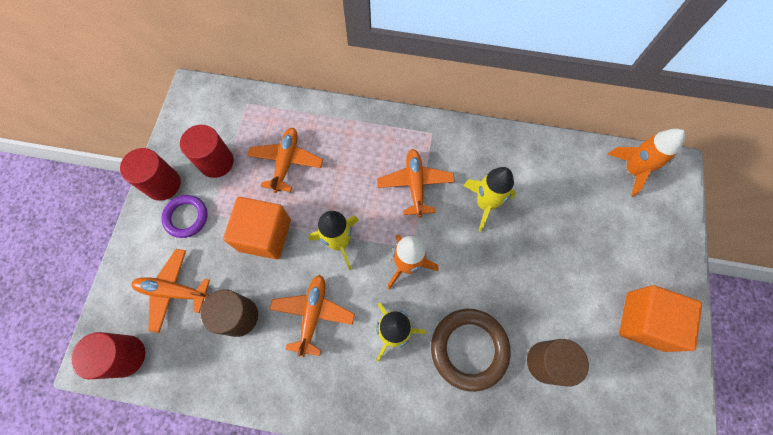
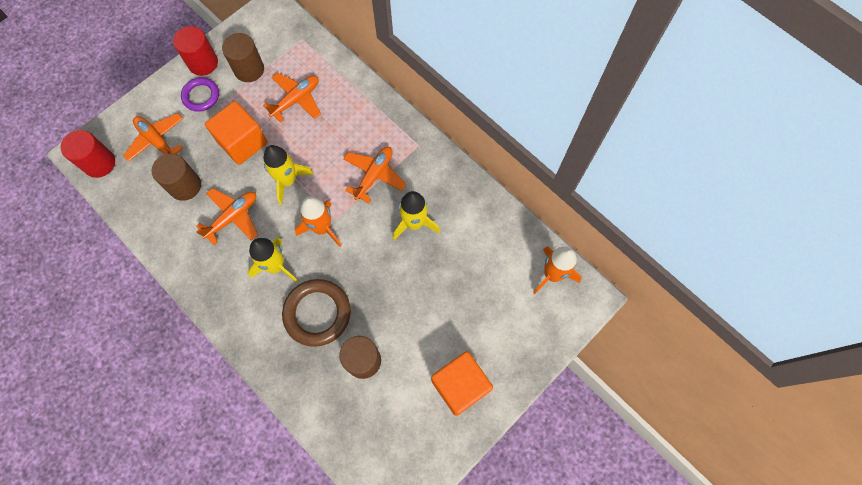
camera: 35 degrees right, 0 degrees up
(216, 162) = (249, 69): red cylinder -> brown cylinder

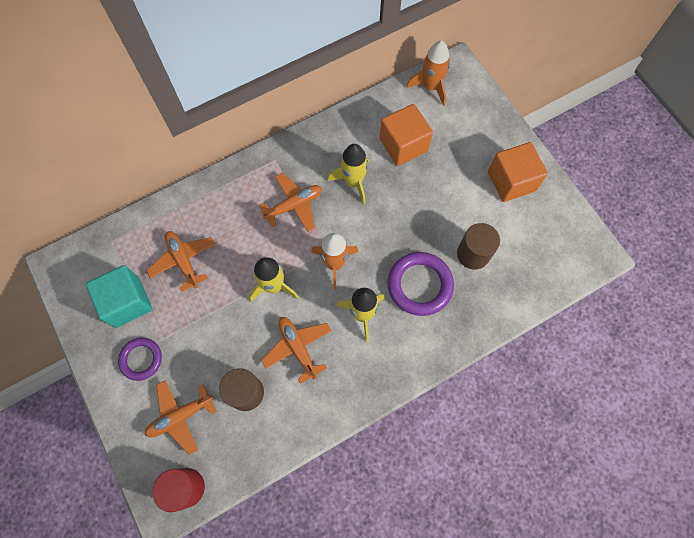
camera: 75 degrees left, 0 degrees up
(203, 63) = (98, 351): red cylinder -> none
(242, 142) = (214, 324): orange cube -> orange cube (403, 145)
(249, 69) = (127, 302): brown cylinder -> turquoise cube
(317, 313) = (419, 285): brown ring -> purple ring
(374, 175) = (294, 205): orange plane -> orange plane turned 105 degrees clockwise

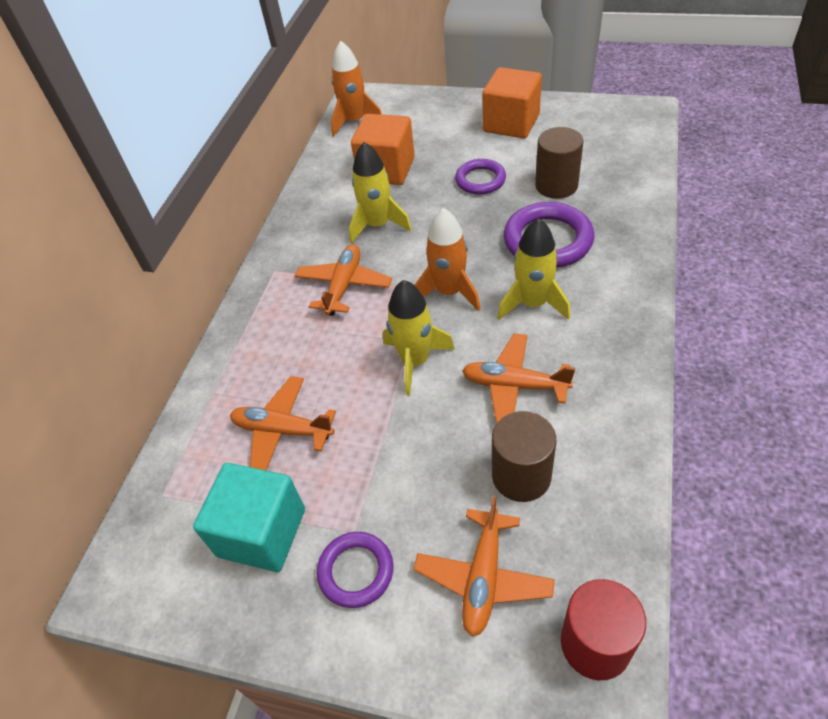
camera: 40 degrees left, 20 degrees down
(440, 206) = (480, 180): none -> purple ring

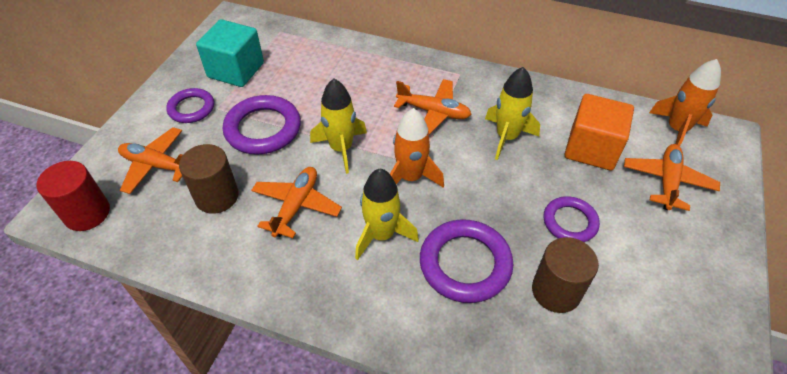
camera: 90 degrees right, 0 degrees up
(283, 430) = (305, 78): orange plane -> orange plane (667, 181)
(391, 456) = (263, 129): none -> purple ring
(511, 123) = (682, 269): orange cube -> none

